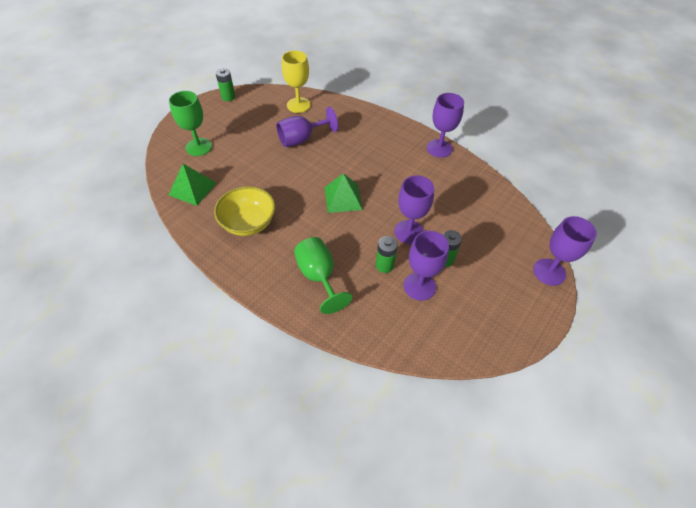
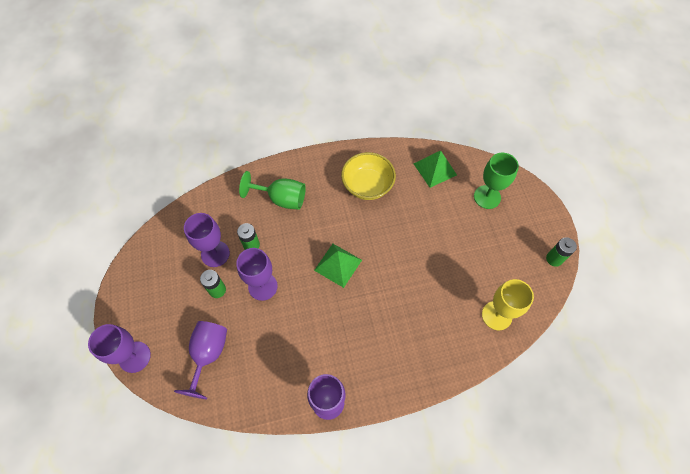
camera: 130 degrees right, 10 degrees up
(301, 139) = (438, 283): purple goblet -> purple goblet (208, 354)

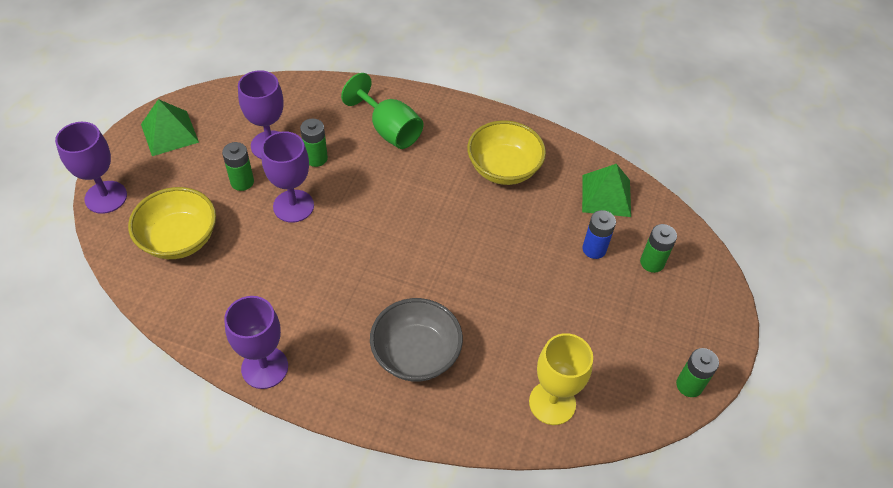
camera: 30 degrees right, 10 degrees down
(208, 354) = (179, 239): purple goblet -> yellow bowl
(338, 265) = (397, 232): green pyramid -> green pyramid (169, 133)
(406, 335) = (416, 354): none -> grey bowl
(452, 207) = (594, 249): none -> blue battery
(487, 197) = (652, 262): green goblet -> green battery

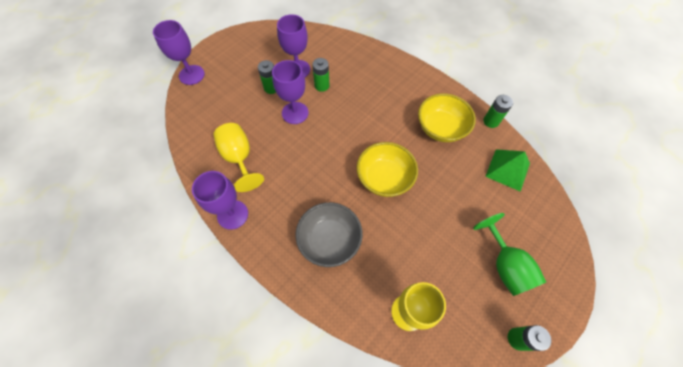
camera: 25 degrees right, 10 degrees up
(169, 133) = (243, 45): green pyramid -> none
(179, 239) = (220, 113): yellow bowl -> yellow bowl (384, 178)
(238, 291) = (239, 158): none -> yellow goblet
(389, 130) = (375, 80): green goblet -> green goblet (505, 266)
(594, 249) = (483, 206): blue battery -> none
(652, 262) = (523, 231): green battery -> green battery (491, 121)

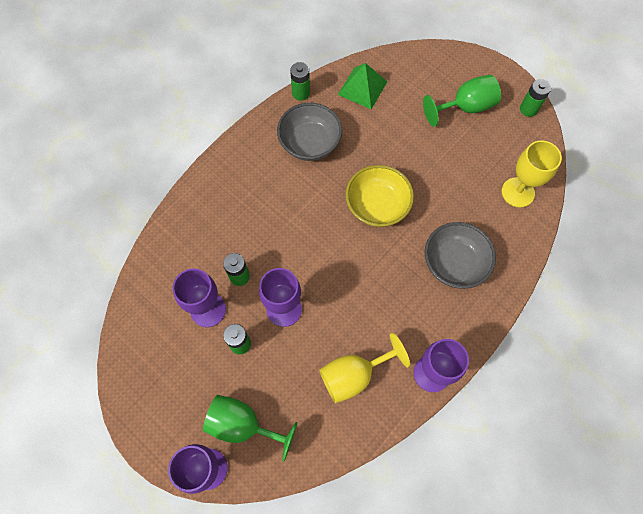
camera: 90 degrees left, 5 degrees up
(215, 92) = (243, 425): none -> green goblet
(441, 128) = (310, 143): yellow bowl -> grey bowl

